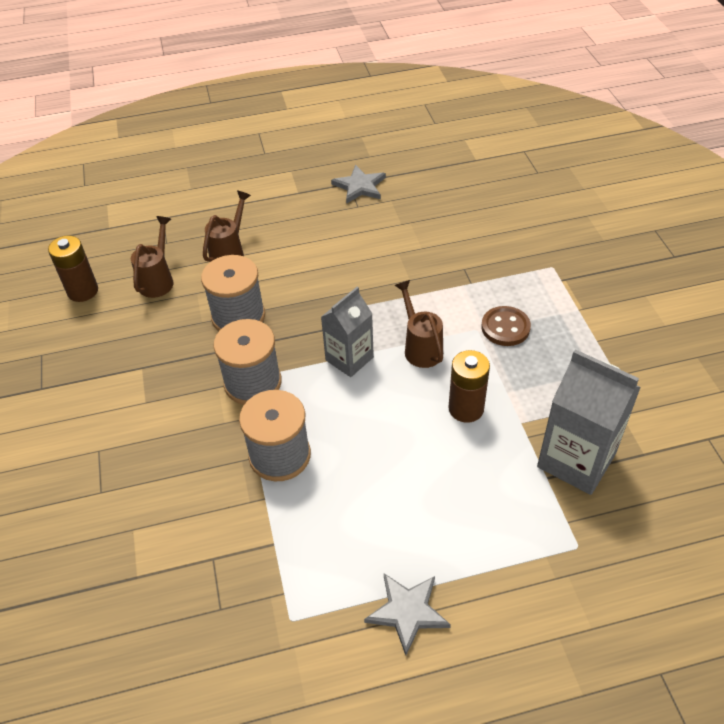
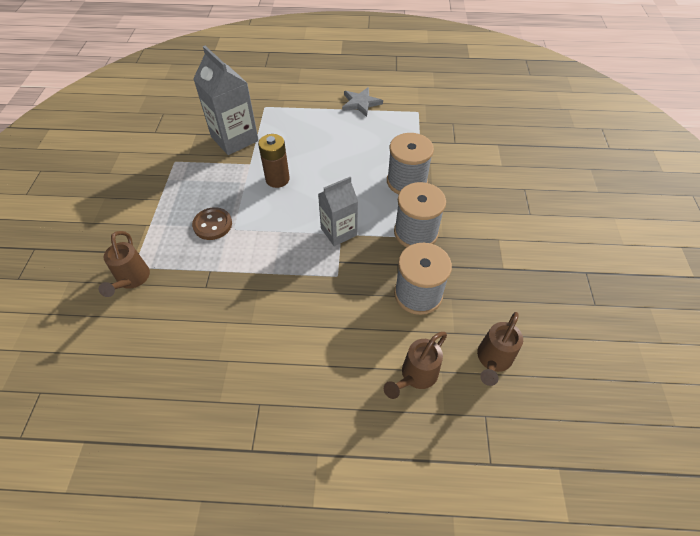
camera: 165 degrees left, 5 degrees up
(83, 291) = (571, 369): brown battery -> none
(359, 186) = (242, 438): grey star -> none
(420, 347) = (283, 227): brown watering can -> brown watering can (132, 280)

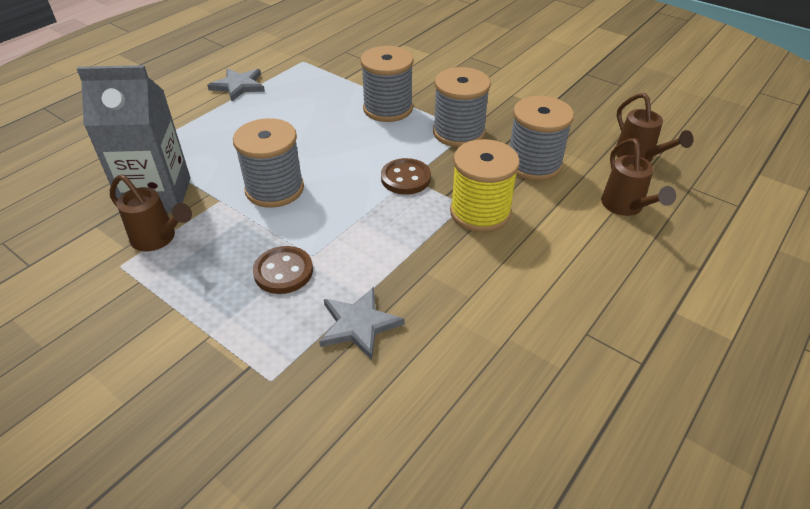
camera: 55 degrees left, 10 degrees down
(132, 280) = (293, 391): brown watering can -> brown watering can (159, 239)
(194, 281) = (359, 324): none -> grey star
(277, 179) = (274, 189): brown battery -> grey spool
(336, 288) = (480, 212): none -> yellow spool
(338, 232) = (405, 178): grey carton -> brown button

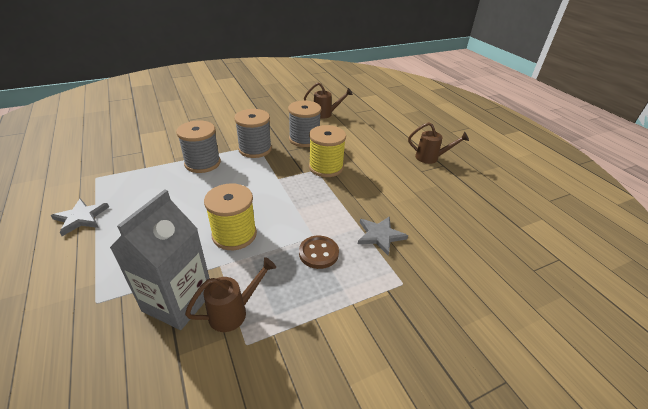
camera: 65 degrees left, 5 degrees down
(274, 189) = (234, 234): grey spool -> yellow spool
(405, 178) = (276, 180): brown button -> none
(626, 207) = (355, 131): brown watering can -> brown watering can (431, 158)

